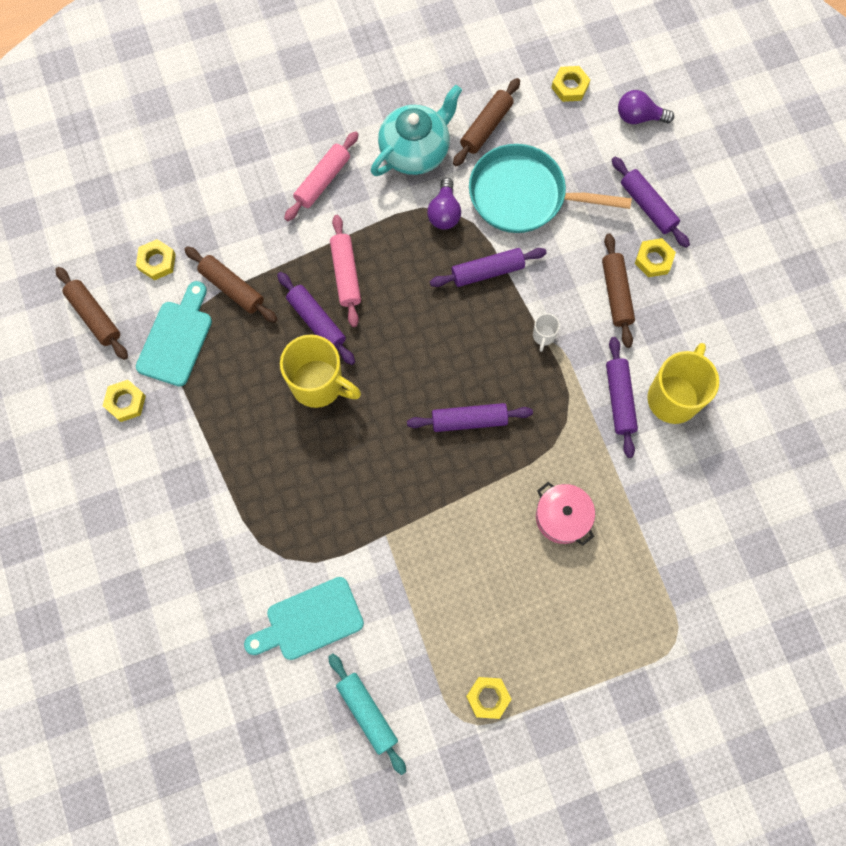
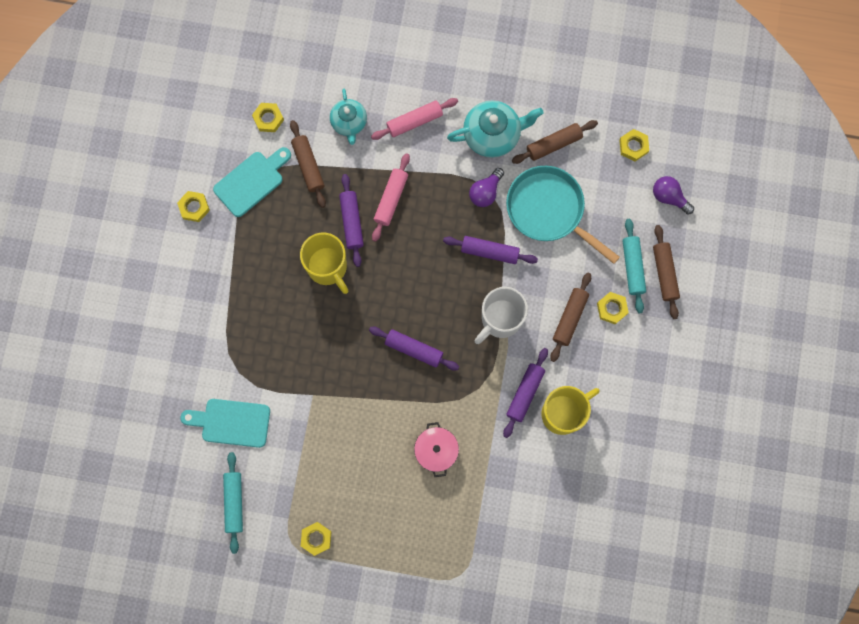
camera: 30 degrees right, 5 degrees up
(94, 316) = (206, 135): brown rolling pin -> brown rolling pin (664, 273)
(251, 219) = (349, 123): none -> turquoise teapot
(543, 336) = (500, 319): white mug -> white mug, size x2.26
(647, 206) = (632, 267): purple rolling pin -> turquoise rolling pin

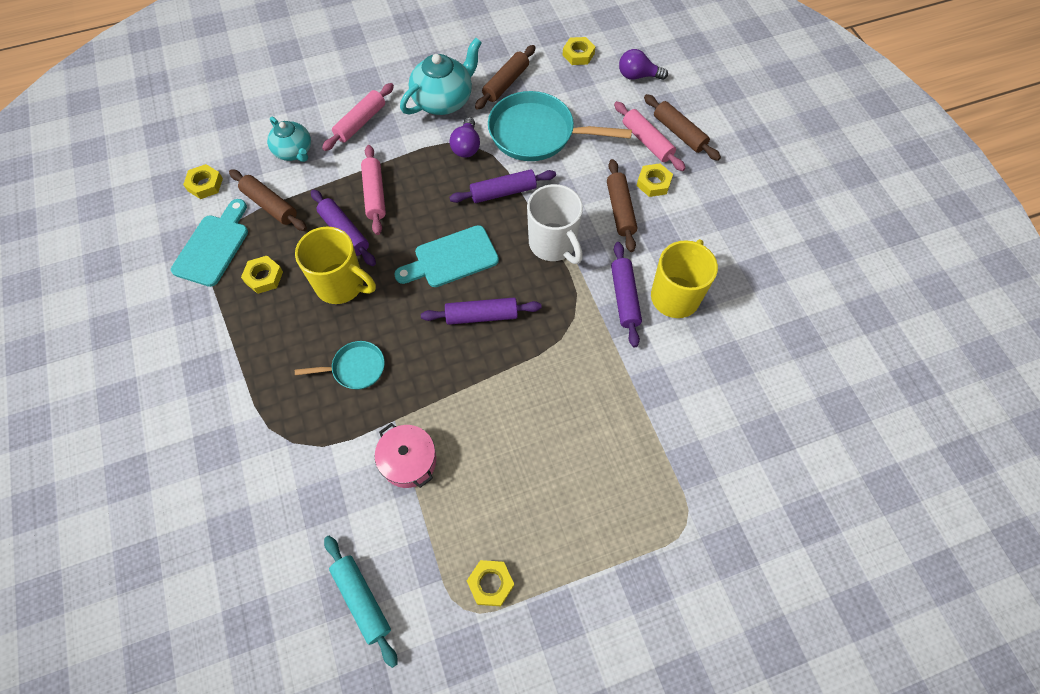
camera: 30 degrees left, 15 degrees down
(194, 207) = (157, 300): yellow nut -> yellow nut (264, 277)
(231, 422) = (310, 503): turquoise cutting board -> turquoise cutting board (451, 258)
(305, 341) = (355, 368): none -> turquoise pan
(436, 450) = (570, 403): pink pot -> pink pot (408, 461)
(500, 319) = (553, 244): white mug -> white mug turned 45 degrees counterclockwise
(632, 267) = (647, 142): turquoise rolling pin -> pink rolling pin

